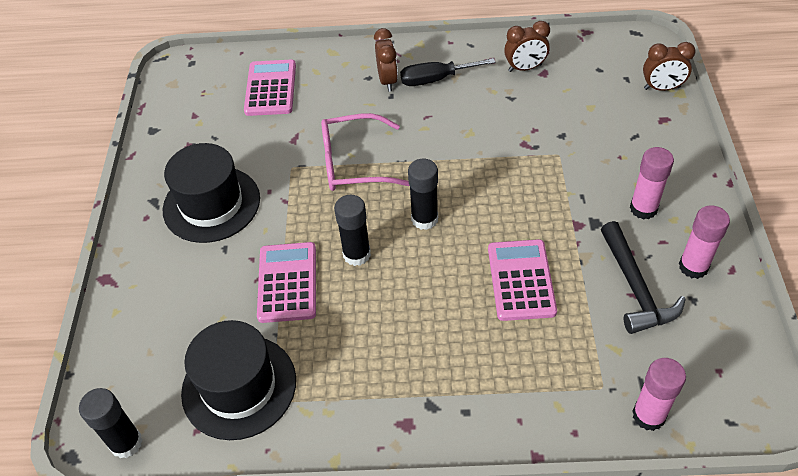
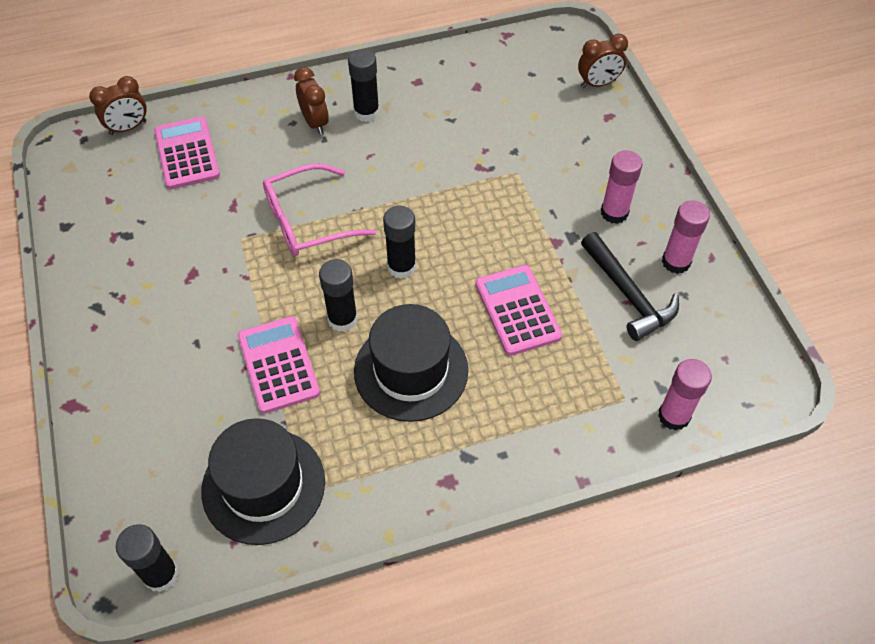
camera: 20 degrees left, 5 degrees up
(211, 204) = (164, 297): black hat -> black hat (411, 370)
(436, 79) = (366, 112): black screwdriver -> black glue stick
(525, 68) = (456, 84): brown clock -> brown clock (128, 128)

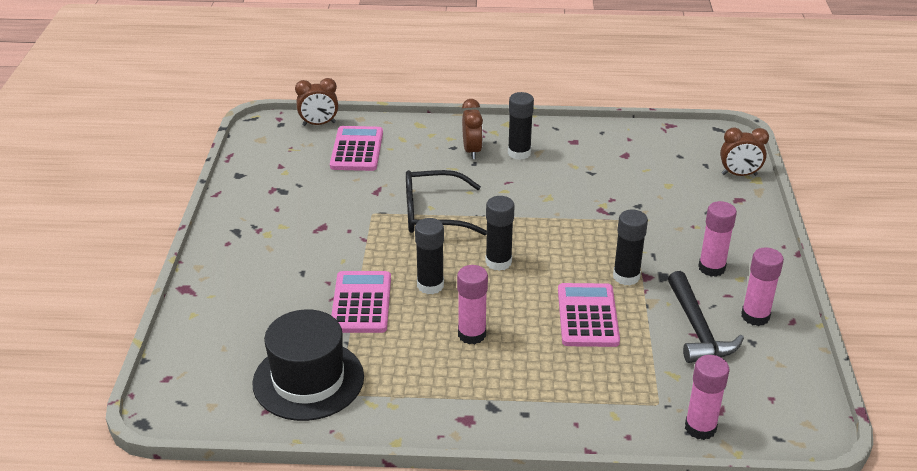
camera: 20 degrees right, 20 degrees down
(161, 574) = (196, 416): black glue stick -> black glue stick (626, 276)
(307, 221) = (433, 214): pink glasses -> black glasses
(411, 370) = (472, 334): black hat -> pink glue stick

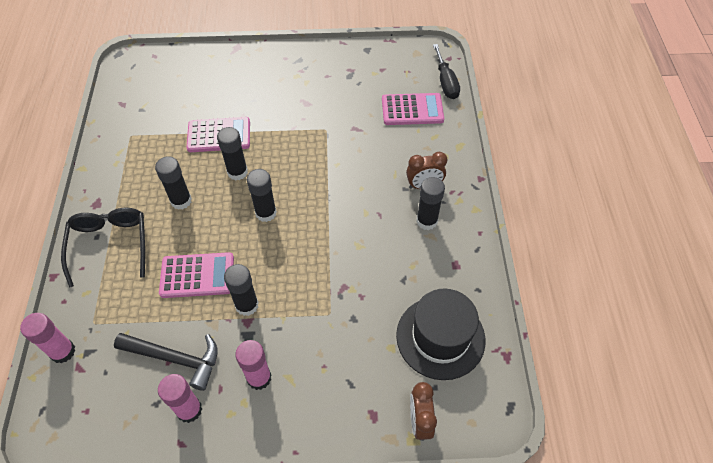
camera: 85 degrees right, 20 degrees up
(308, 380) = (144, 118): black hat -> black hat (440, 337)
(319, 124) = (445, 82): brown clock -> black screwdriver
(433, 214) = (327, 166): black glasses -> black glasses (110, 244)
(472, 334) = (181, 201): pink glue stick -> black glue stick
(697, 329) = (175, 358): black hammer -> black hammer turned 150 degrees counterclockwise

